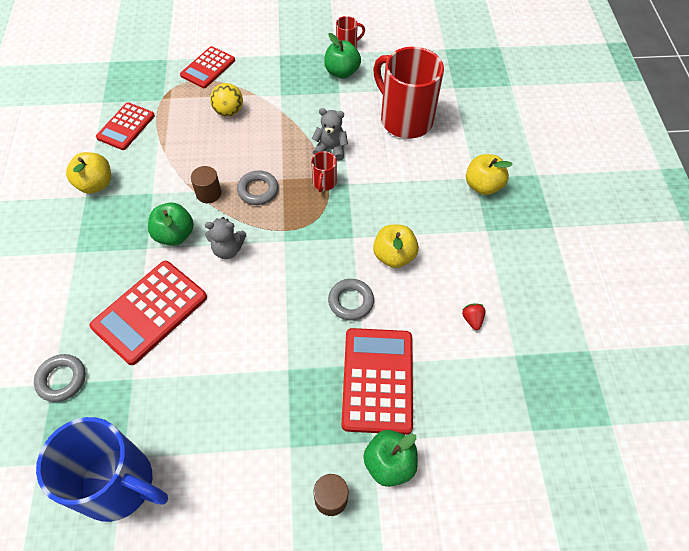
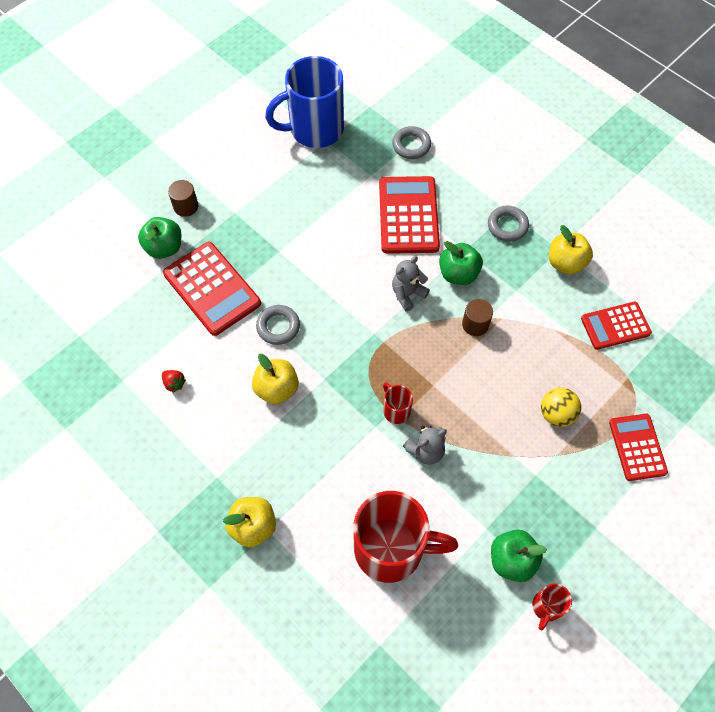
camera: 140 degrees right, 5 degrees up
(126, 127) = (615, 326): red calculator -> red calculator turned 90 degrees counterclockwise
(258, 190) = (441, 358): grey ring -> grey ring (507, 226)

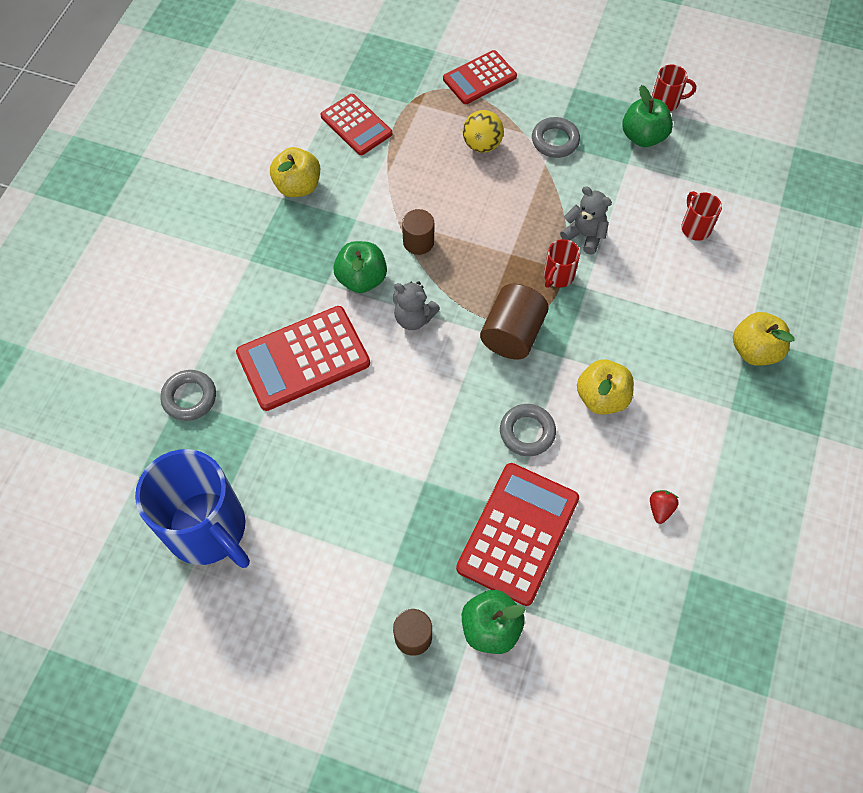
camera: 115 degrees left, 0 degrees up
(361, 353) = (512, 334): none -> brown cylinder
(392, 548) = (695, 227): red mug -> red mug, size x0.43
(507, 226) = (272, 253): grey ring -> grey ring (555, 141)

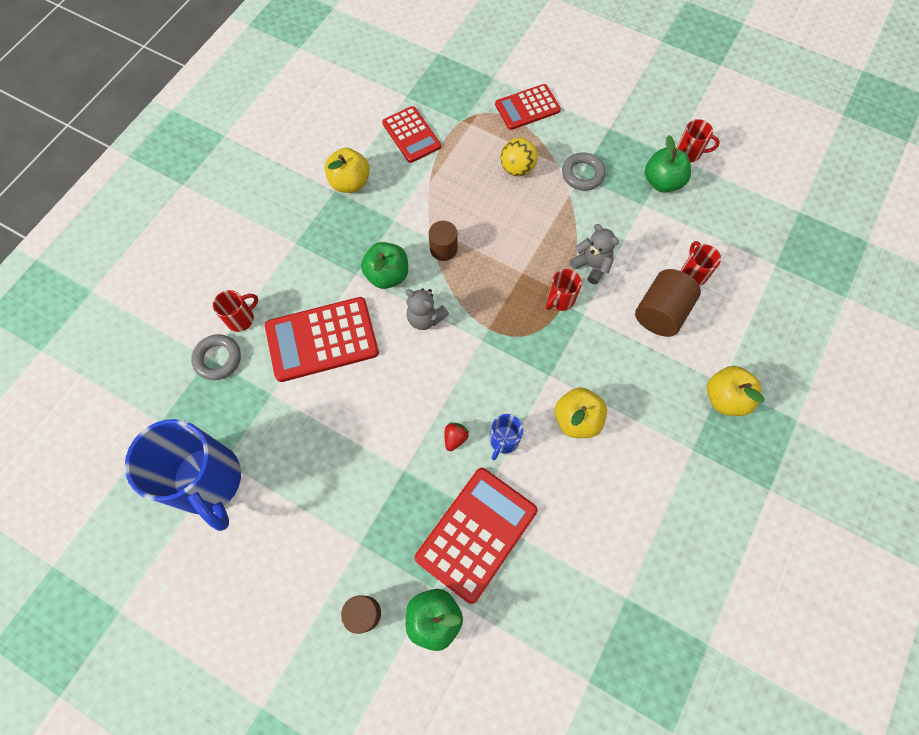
camera: 10 degrees right, 5 degrees up
(206, 350) = (241, 318): none -> red mug
(512, 334) = (509, 347): brown cylinder -> brown cylinder (660, 312)
(527, 432) = (503, 440): grey ring -> blue mug
(660, 509) = (609, 534): red strawberry -> red strawberry (455, 438)

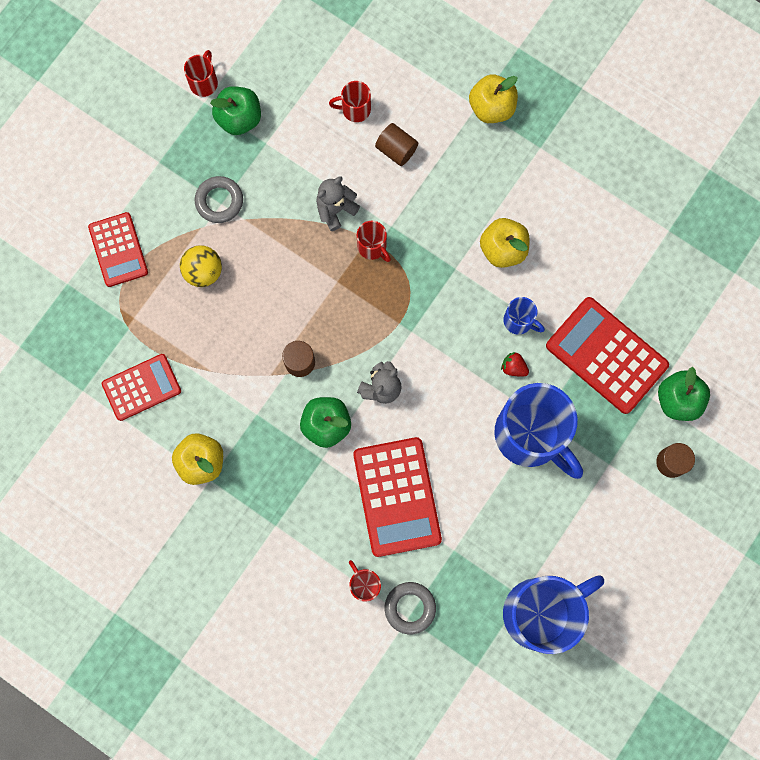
camera: 85 degrees left, 10 degrees up
(386, 460) = (531, 436): none -> blue mug
(660, 312) = (396, 149): brown cylinder -> brown cylinder, size x0.64

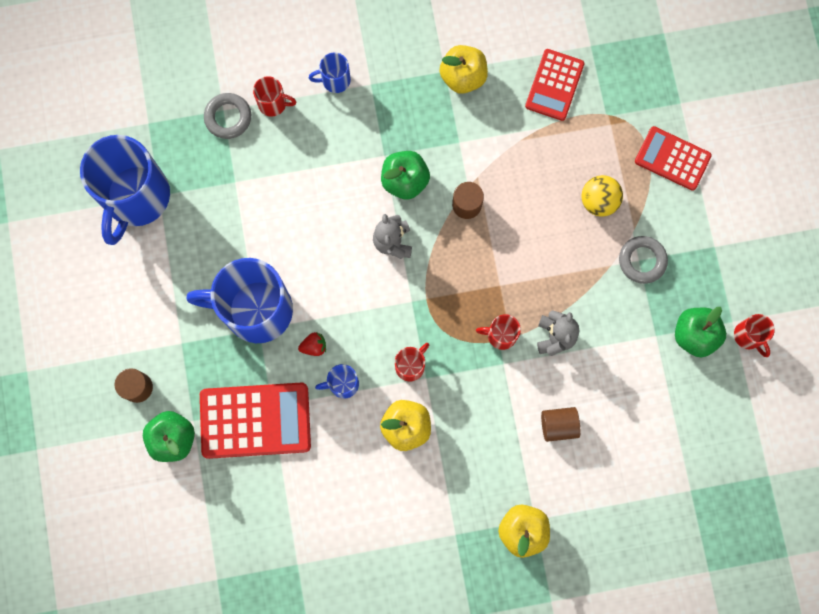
camera: 135 degrees right, 0 degrees up
(299, 556) = (334, 80): none -> blue mug
(355, 109) = (620, 426): red mug -> red mug (411, 365)
(397, 497) = (308, 179): red calculator -> none

